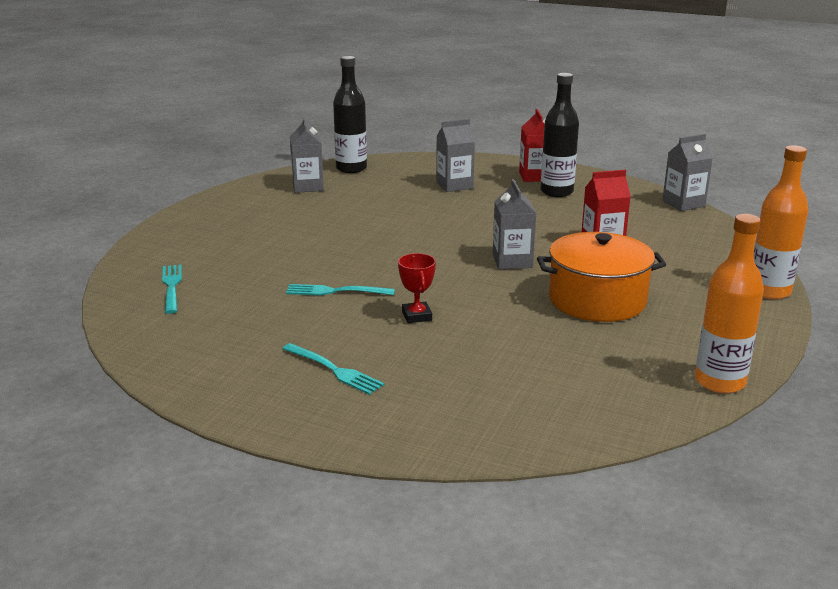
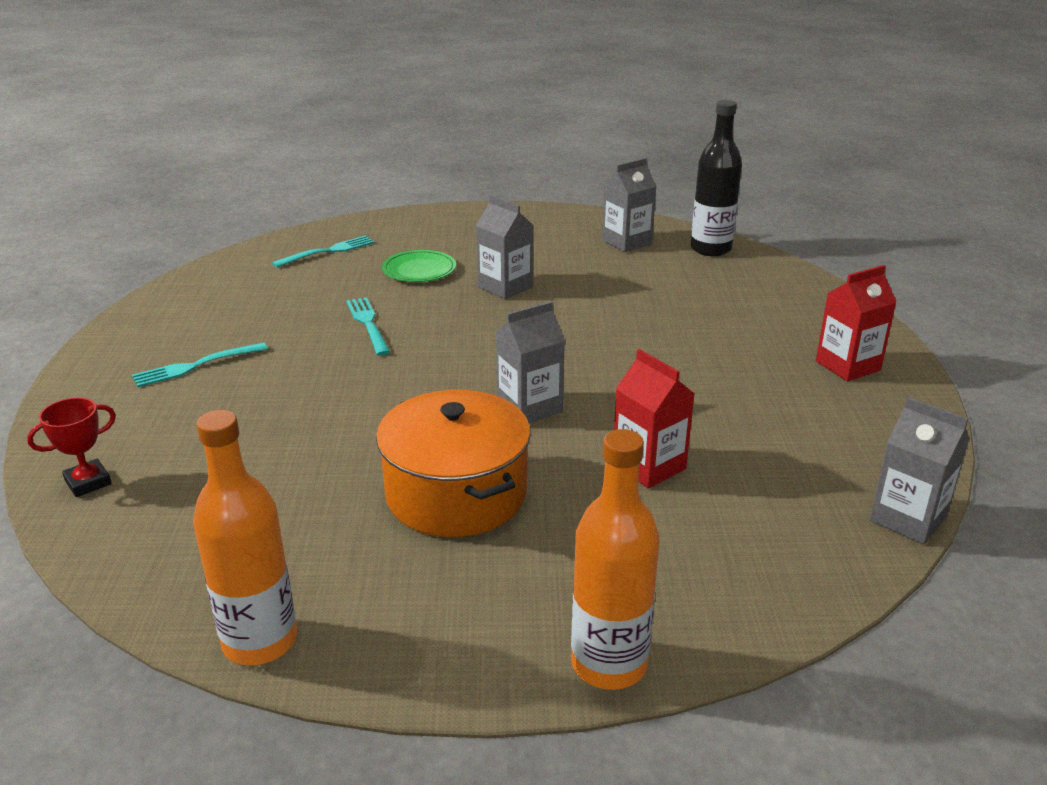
camera: 65 degrees right, 5 degrees up
(261, 258) = (419, 270): none -> green plate
(334, 370) = (196, 366): turquoise fork -> turquoise fork turned 45 degrees clockwise
(416, 316) = (336, 380): red trophy -> red trophy (88, 482)
(454, 185) = (737, 318): grey carton -> grey carton (505, 287)
(556, 192) = (808, 394): black bottle -> none

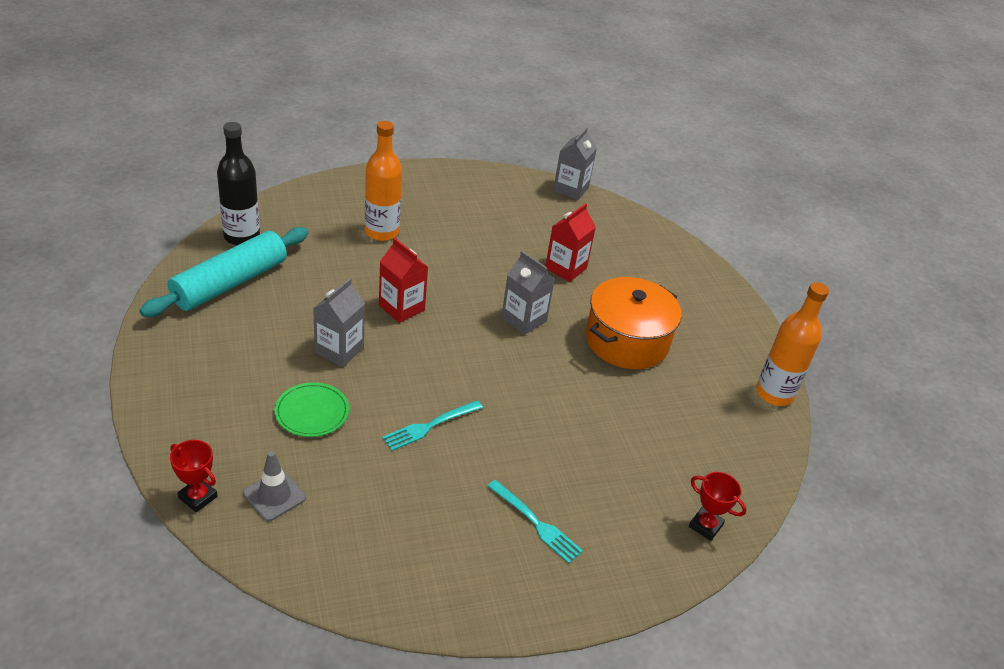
camera: 110 degrees left, 10 degrees up
(328, 251) = (274, 495): turquoise fork -> grey traffic cone
(346, 226) = (198, 497): none -> red trophy
(609, 664) = (716, 279): orange bottle -> orange bottle (381, 232)
(626, 242) = (230, 283): grey carton -> turquoise rolling pin
(847, 366) = (424, 190): red carton -> red carton (401, 308)

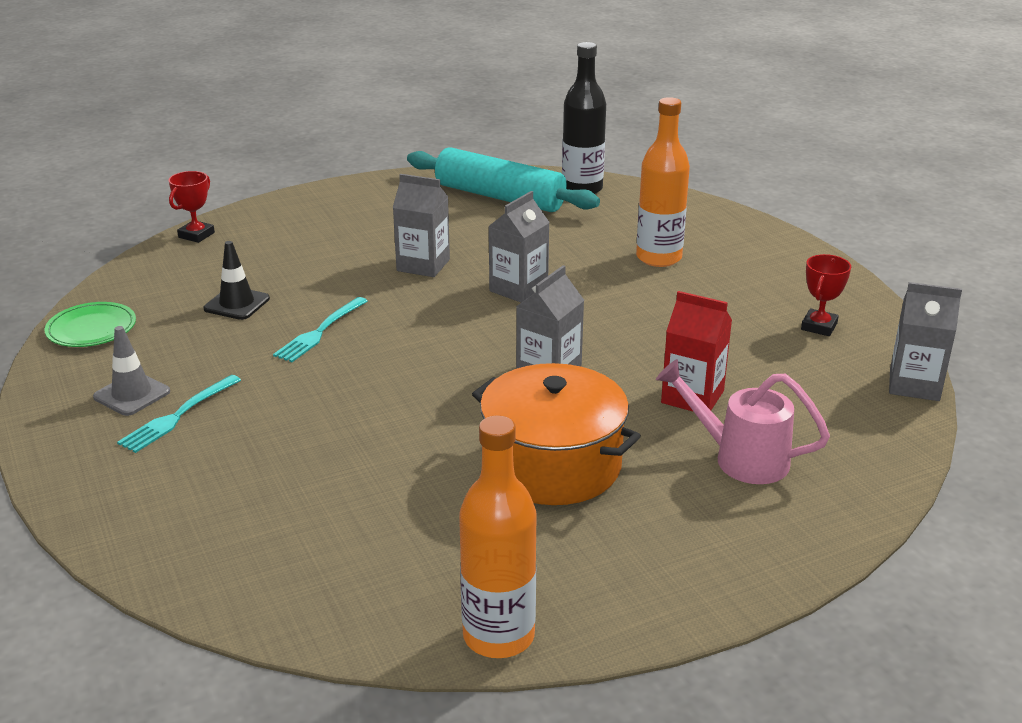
camera: 85 degrees right, 10 degrees down
(274, 495) = (202, 266): grey traffic cone -> grey traffic cone (132, 394)
(312, 412) = (320, 266): green plate -> green plate (91, 329)
(362, 475) = (237, 304): none -> black traffic cone
(401, 308) = (518, 289): red carton -> grey carton
(430, 426) = (320, 331): turquoise fork -> turquoise fork turned 105 degrees counterclockwise
(630, 269) = (740, 458): none -> pink watering can
(705, 526) = (183, 556): red trophy -> red trophy (819, 326)

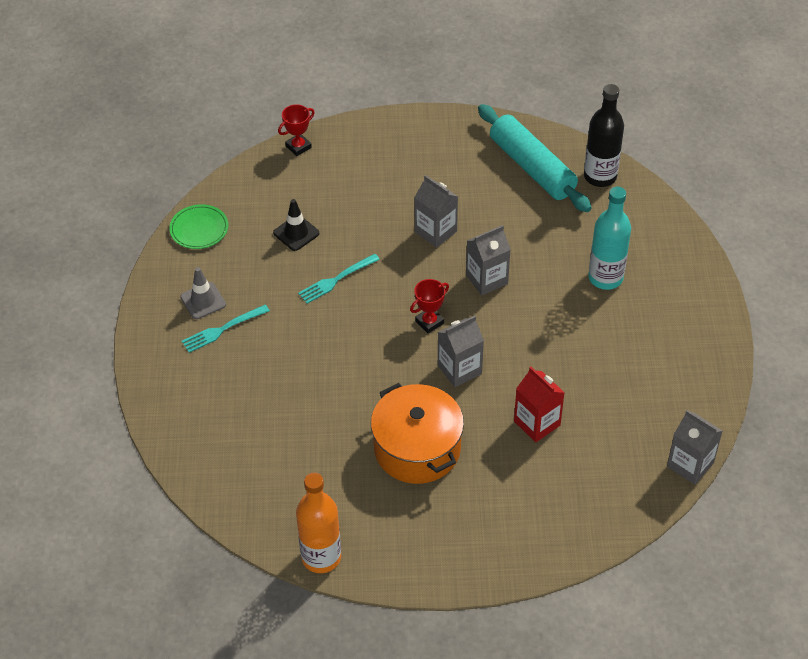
camera: 25 degrees right, 20 degrees up
(658, 258) = (605, 278): orange bottle -> turquoise bottle
(740, 458) = (531, 485): pink watering can -> none
(819, 326) = (668, 388): red trophy -> red trophy (429, 322)

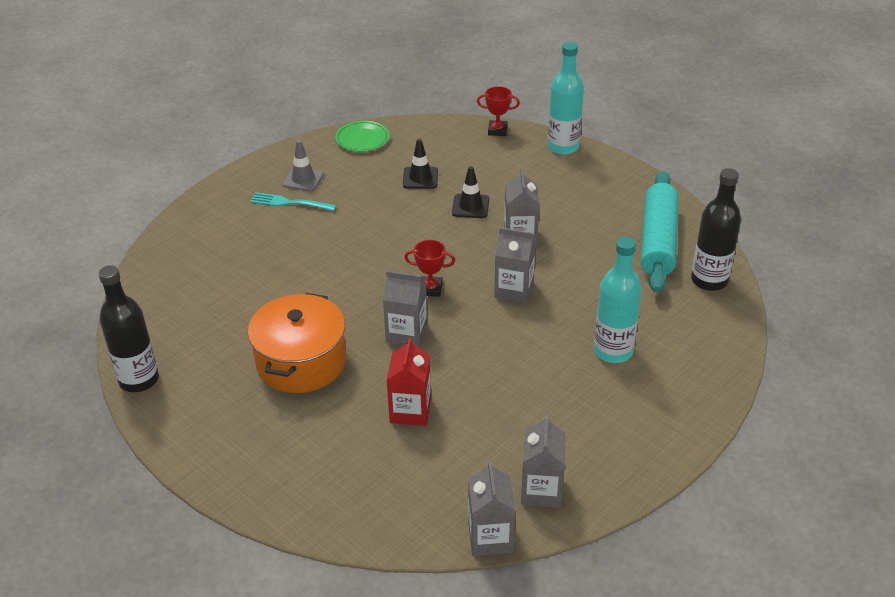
camera: 45 degrees right, 10 degrees down
(321, 557) = (139, 380): orange bottle -> black bottle
(336, 279) = (405, 221): turquoise fork -> none
(367, 128) = (563, 147): none -> turquoise bottle
(367, 231) = (470, 206): none -> black traffic cone
(680, 410) = (541, 490): none -> grey carton

